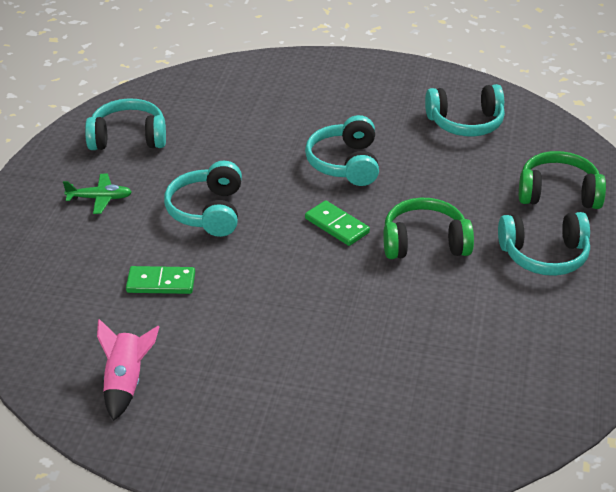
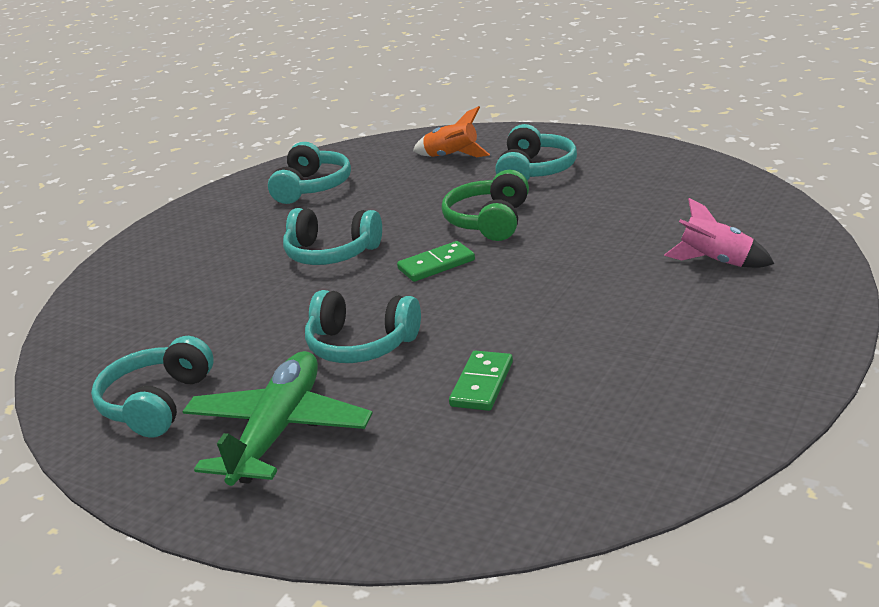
camera: 70 degrees left, 10 degrees down
(100, 198) = (278, 431): green plane -> green plane, size x2.09
(126, 383) = (659, 415): pink rocket -> pink rocket (716, 262)
(558, 194) = (451, 157): green headphones -> orange rocket

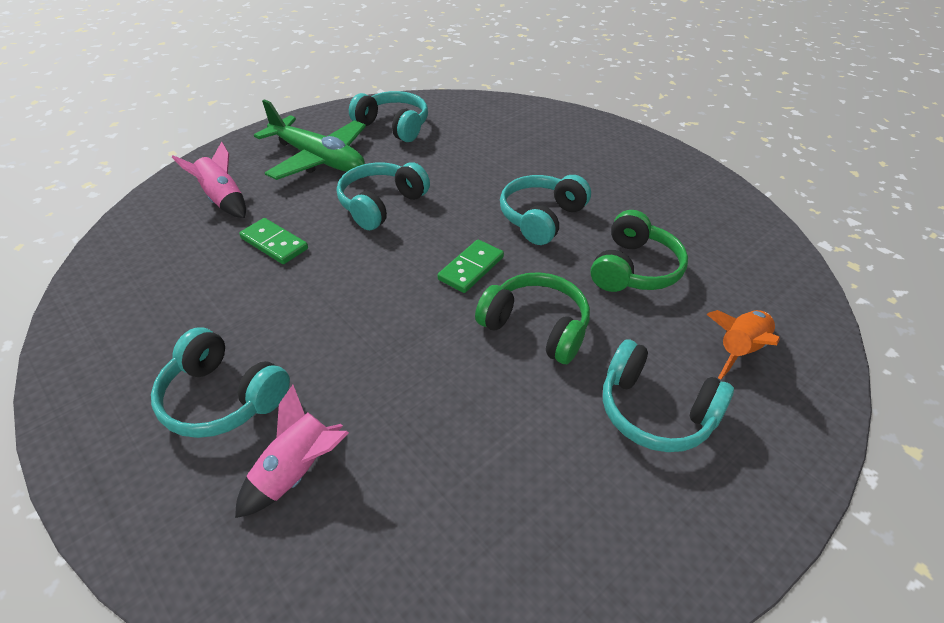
camera: 105 degrees right, 15 degrees up
(312, 187) = (699, 232): turquoise headphones -> turquoise headphones (222, 398)
(384, 202) = (633, 269): none -> green headphones
(424, 465) = (223, 200): none -> pink rocket
(436, 265) = (471, 268): green domino -> green domino turned 45 degrees clockwise

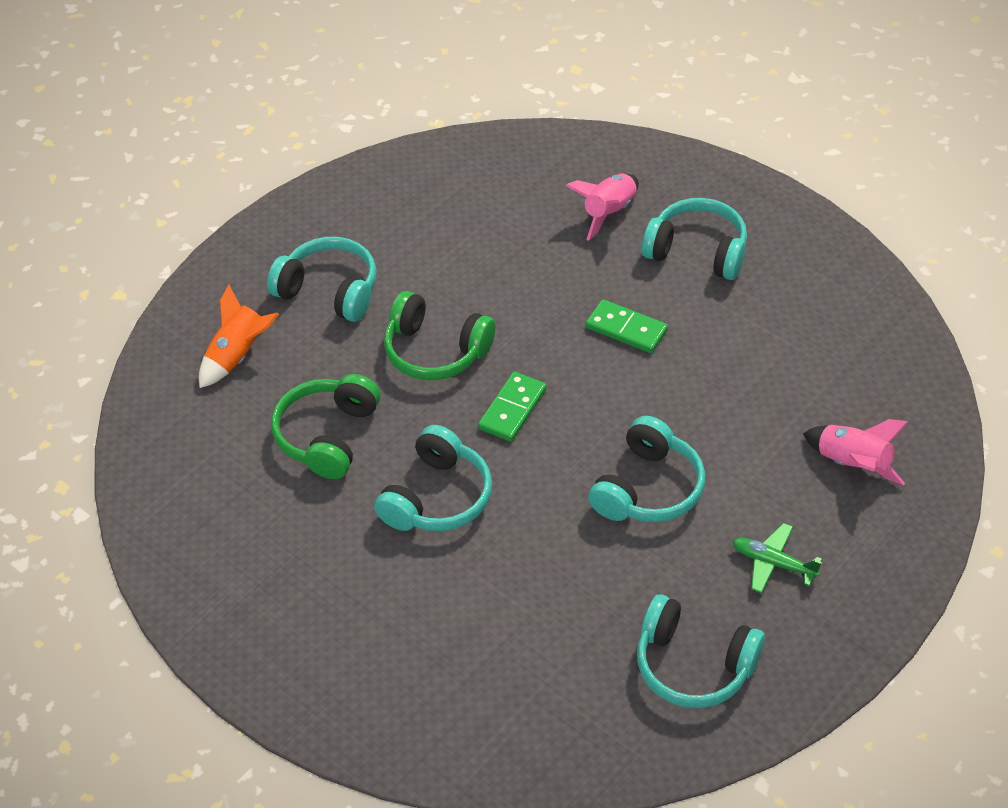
camera: 175 degrees right, 5 degrees up
(274, 243) = (748, 409): green domino -> green domino (626, 329)
(318, 159) = (773, 563): green plane -> green plane, size x0.48

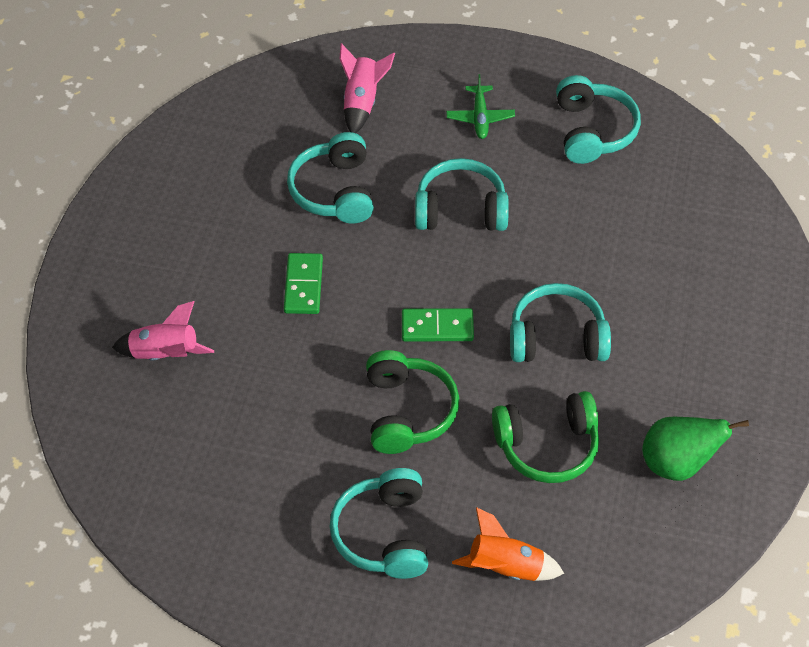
camera: 120 degrees left, 5 degrees up
(236, 526) = (677, 463): none -> green pear
(697, 251) = (183, 271): turquoise headphones -> turquoise headphones (335, 191)

